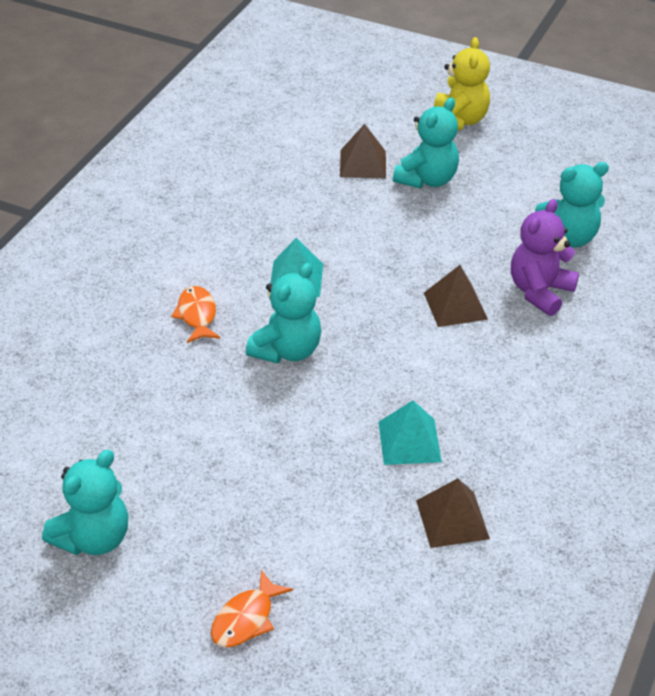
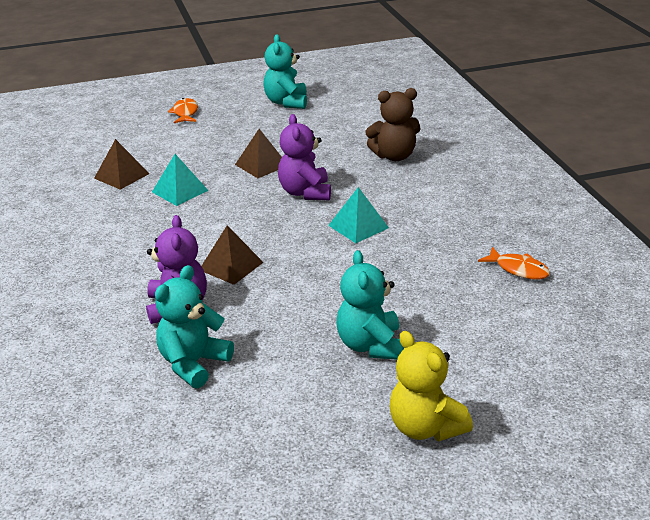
camera: 140 degrees right, 10 degrees down
(132, 342) = (394, 156): none -> brown teddy bear
(197, 315) = (383, 182): orange fish -> orange fish (518, 269)
(287, 350) = (305, 192): turquoise teddy bear -> purple teddy bear
(363, 164) = (440, 327): brown pyramid -> brown pyramid (261, 165)

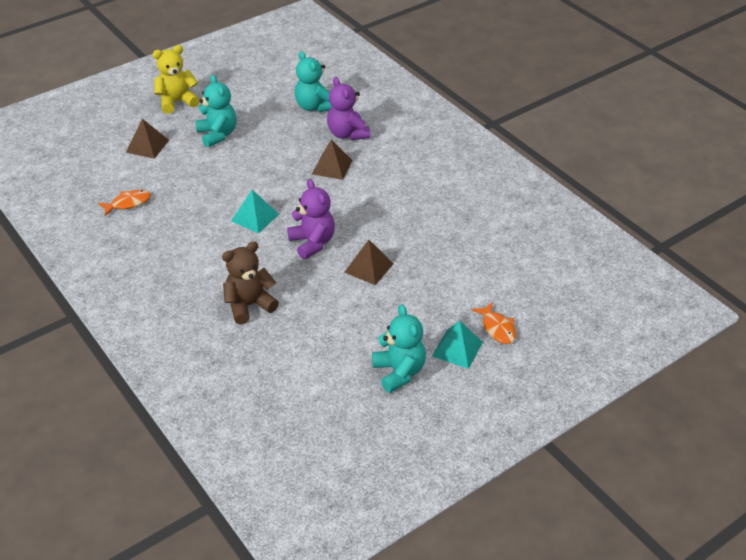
camera: 160 degrees right, 10 degrees up
(121, 176) = (482, 229): brown pyramid -> brown pyramid (147, 146)
(180, 191) = (418, 223): turquoise pyramid -> turquoise pyramid (457, 349)
(193, 363) = (315, 106): turquoise teddy bear -> turquoise teddy bear turned 135 degrees clockwise
(425, 427) = (177, 102): yellow teddy bear -> yellow teddy bear turned 60 degrees counterclockwise
(518, 269) = (128, 203): orange fish -> orange fish turned 135 degrees clockwise

